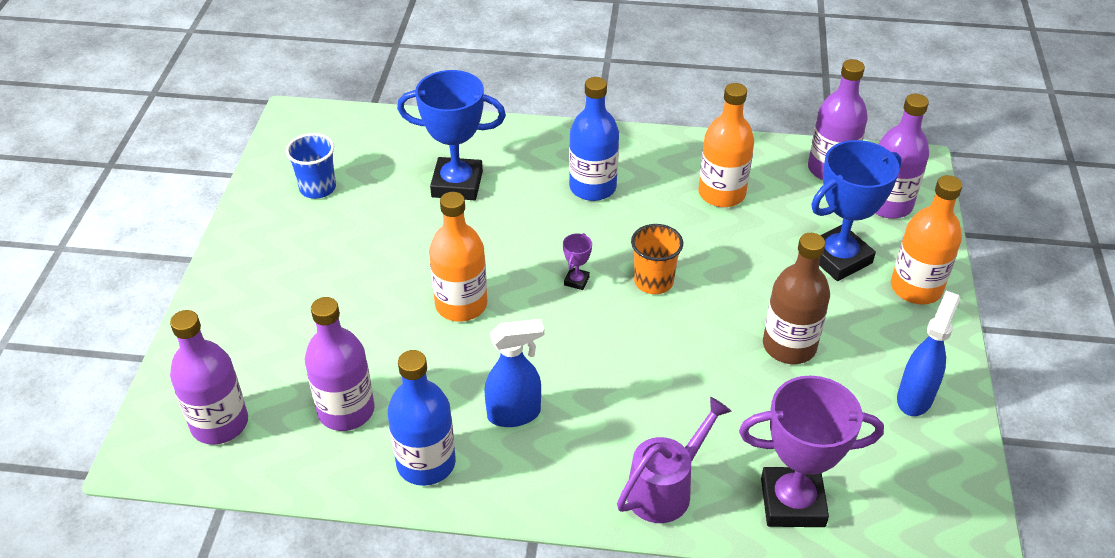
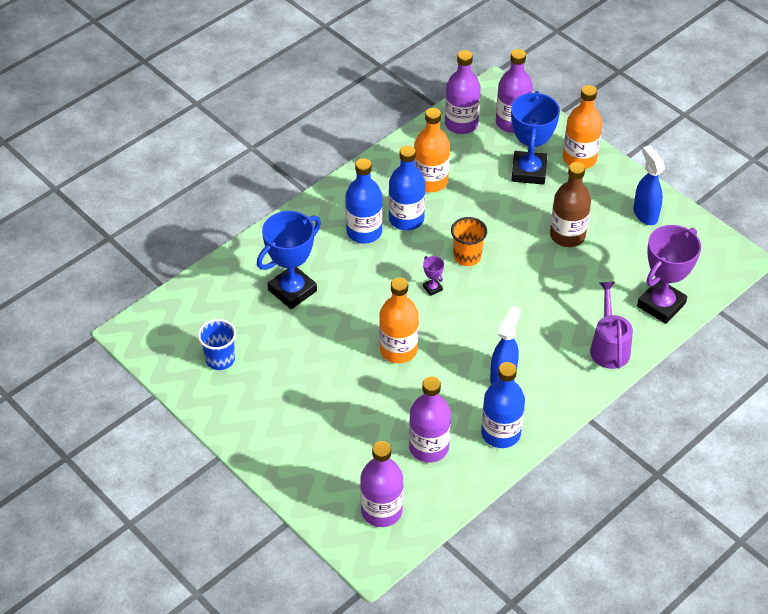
camera: 50 degrees left, 5 degrees up
(647, 206) = (406, 219): none -> blue bottle

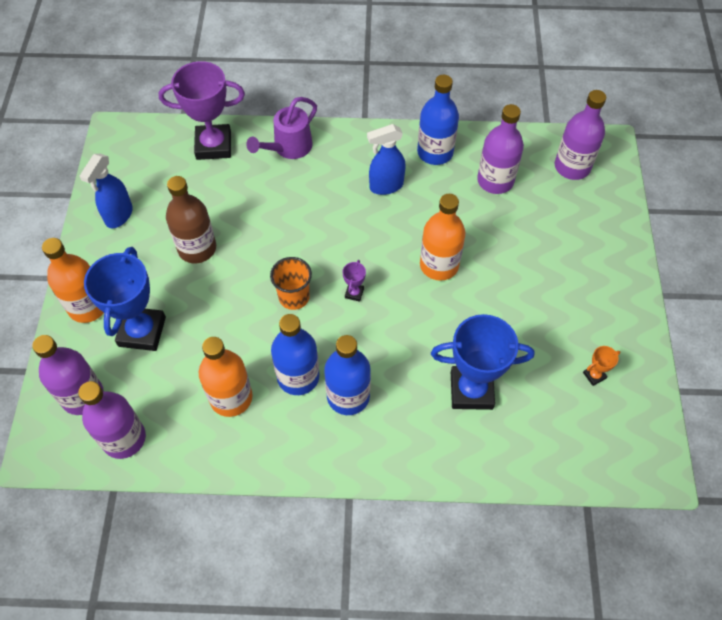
camera: 135 degrees left, 10 degrees up
(220, 359) = (594, 375): blue cup -> orange trophy
(529, 171) = (142, 331): blue trophy -> blue trophy turned 45 degrees counterclockwise

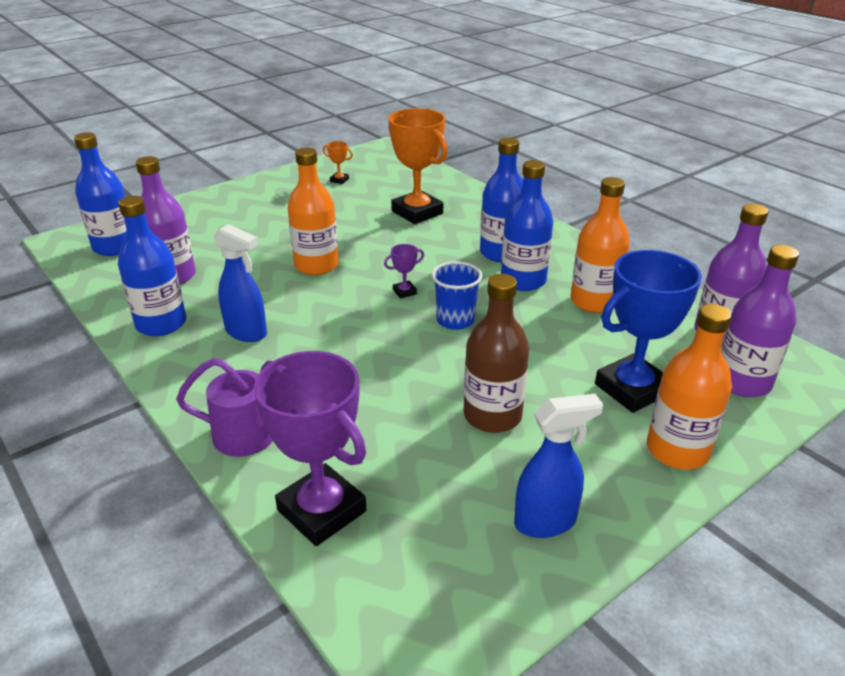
camera: 130 degrees left, 25 degrees down
(294, 297) = (455, 320): orange cup -> blue cup
(471, 390) = (417, 212): blue trophy -> orange trophy
(572, 167) = (115, 247): purple bottle -> blue bottle

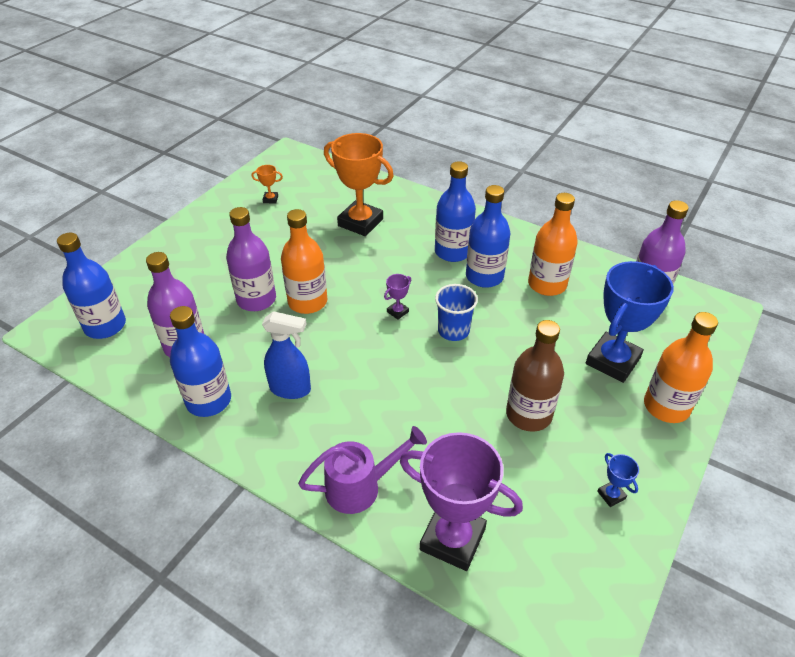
camera: 20 degrees left, 10 degrees up
(546, 522) = (611, 495): blue spray bottle -> blue trophy
(742, 382) = (681, 333): purple bottle -> purple bottle (256, 299)

